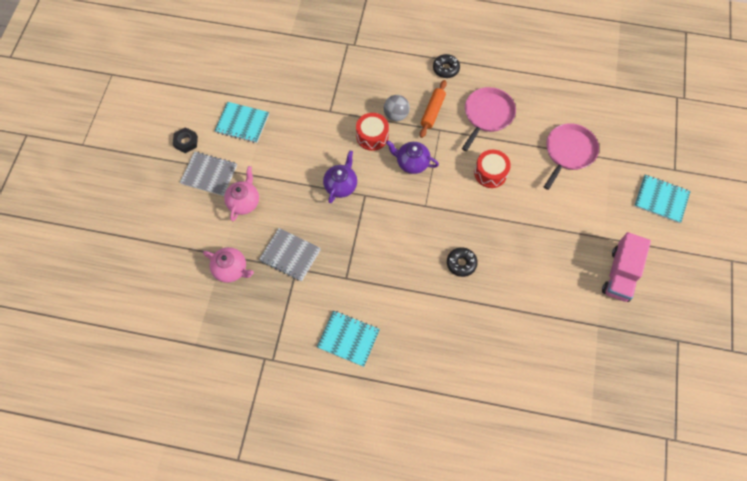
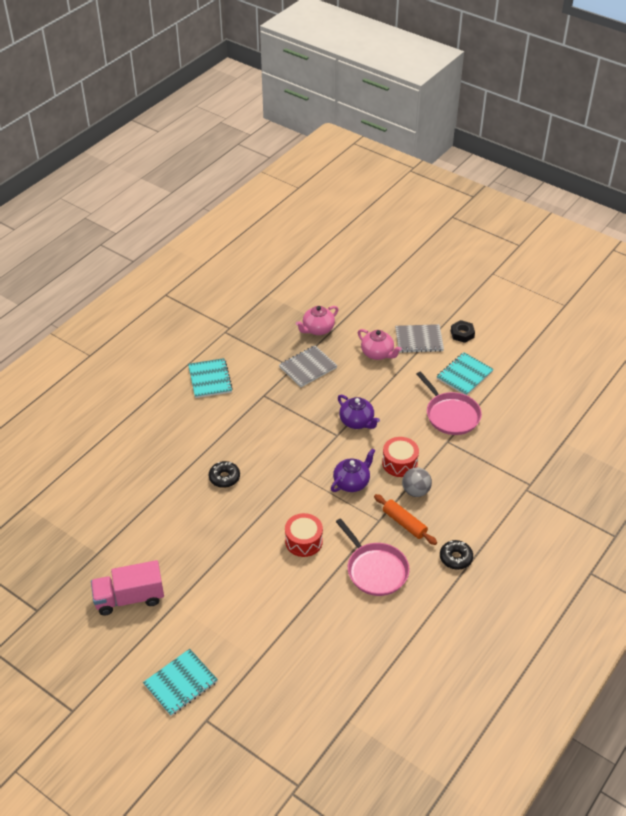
camera: 115 degrees right, 20 degrees down
(209, 174) = (419, 340): grey notebook -> grey notebook turned 45 degrees clockwise
(348, 339) = (210, 379): turquoise notebook -> turquoise notebook turned 60 degrees counterclockwise
(569, 152) = (288, 624): pink pan -> pink pan (451, 415)
(620, 274) = (129, 598): pink truck -> pink truck turned 60 degrees counterclockwise

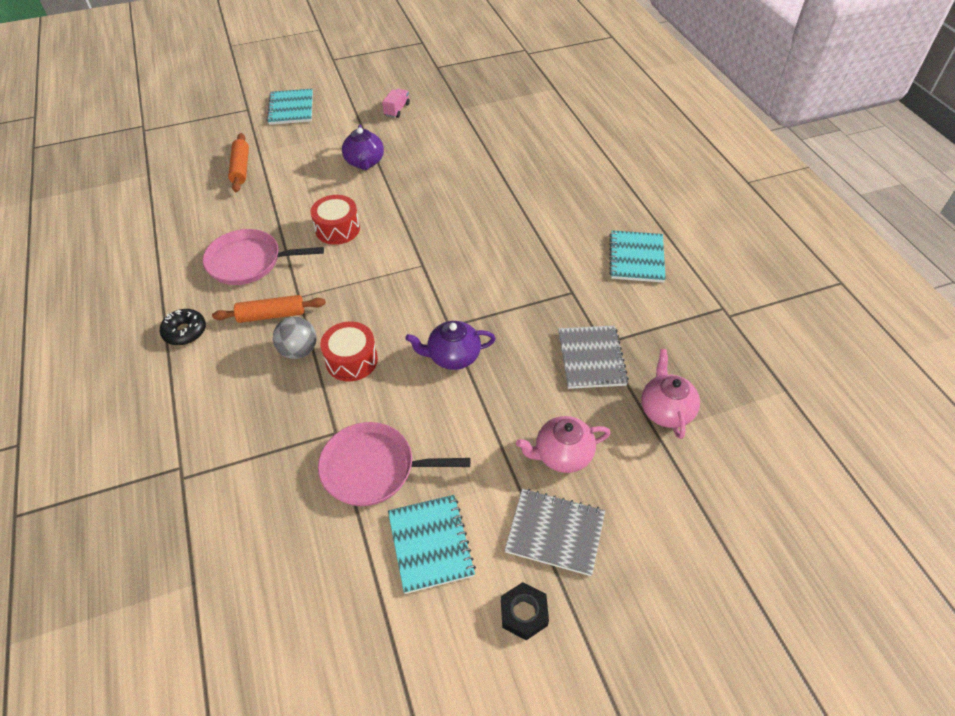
camera: 125 degrees right, 5 degrees up
(129, 598) = (397, 110): pink truck -> pink truck, size x0.51
(210, 379) = (636, 258): turquoise notebook -> turquoise notebook turned 75 degrees clockwise
(224, 477) = (473, 210): black donut -> none
(288, 656) = (241, 168): none -> orange rolling pin
(352, 482) = (368, 302): purple teapot -> purple teapot (365, 162)
(419, 340) = (555, 532): grey notebook -> grey notebook turned 75 degrees clockwise

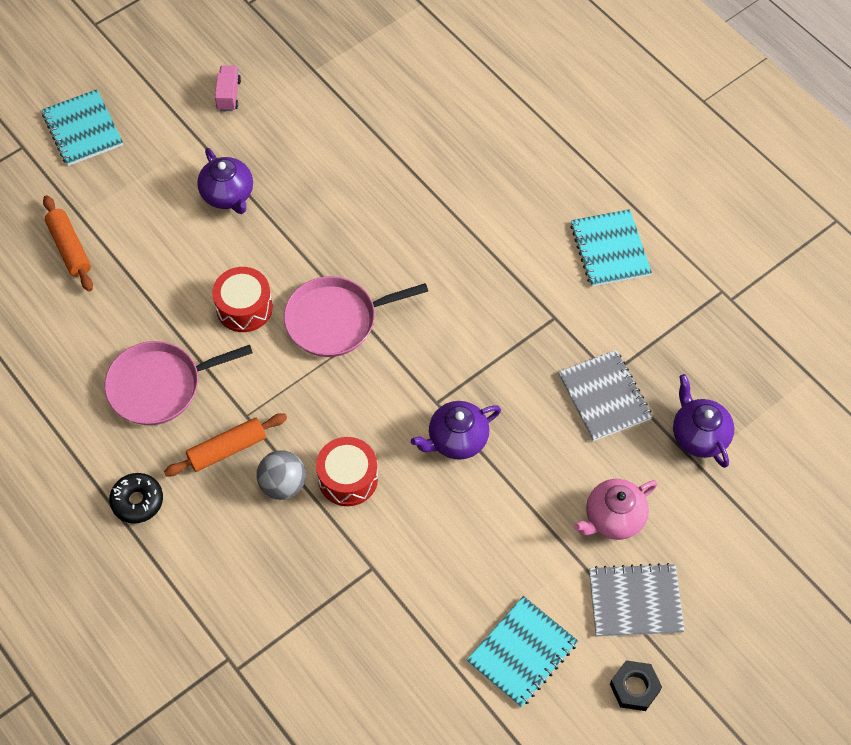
camera: 20 degrees left, 10 degrees up
(373, 468) = (430, 594): pink pan -> pink pan (336, 320)
(430, 544) = (522, 652): turquoise notebook -> turquoise notebook turned 75 degrees clockwise
(666, 410) = (699, 435): pink teapot -> purple teapot

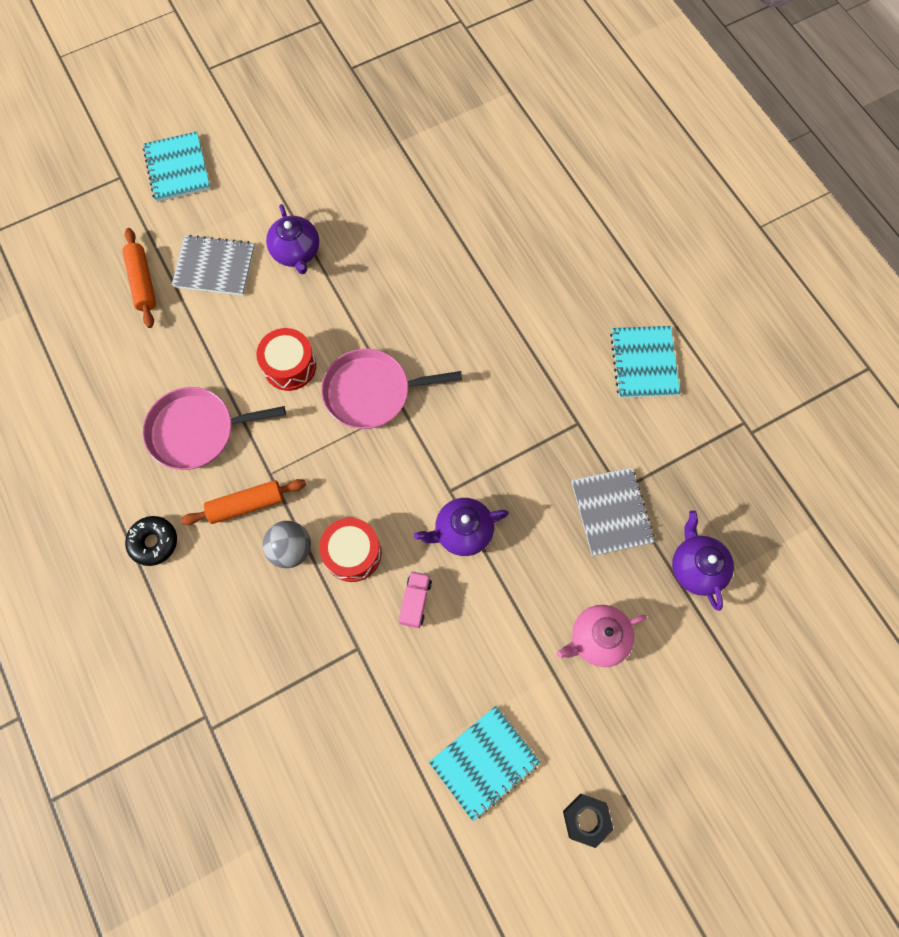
camera: 10 degrees right, 10 degrees up
(229, 95) = (316, 155): pink truck -> pink truck (415, 601)
(635, 601) = (603, 729): grey notebook -> grey notebook (214, 267)

